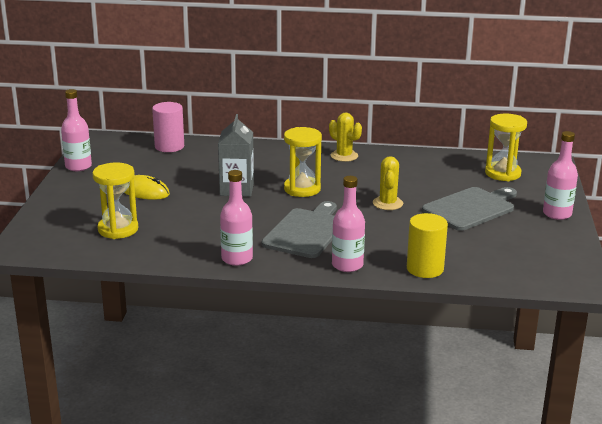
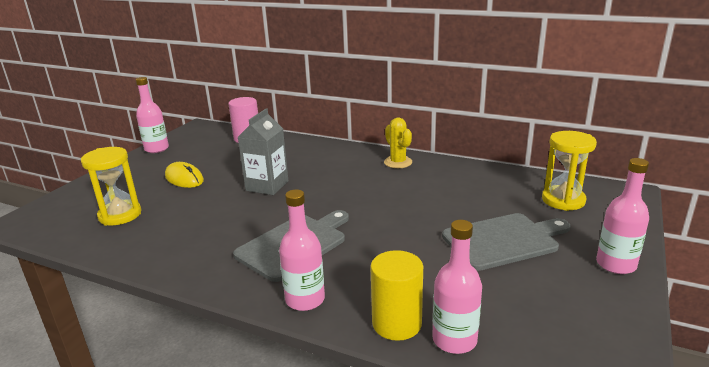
camera: 20 degrees right, 0 degrees up
(237, 259) = (193, 269): pink bottle -> pink bottle (454, 340)
(302, 189) = (330, 193): yellow hourglass -> none
(387, 203) = (408, 221): yellow cactus -> none

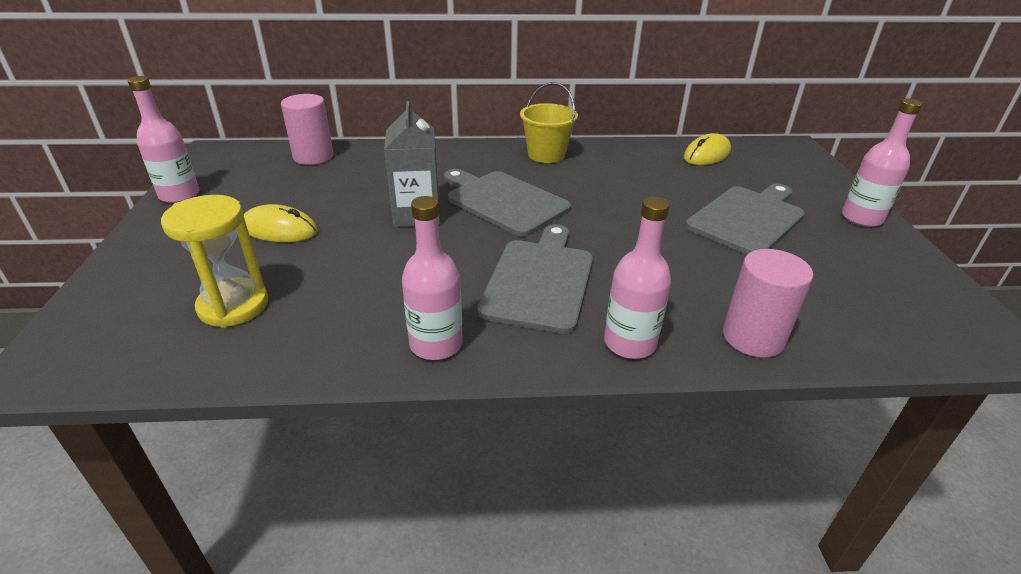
camera: 30 degrees left, 10 degrees up
(331, 189) = (504, 201): none -> grey cutting board
(396, 323) = (753, 337): yellow cylinder -> pink cylinder
(398, 162) = (546, 155): yellow cactus -> yellow bucket
(454, 340) = (822, 335): pink bottle -> pink bottle (436, 344)
(531, 184) = (707, 154): none -> yellow mouse
(563, 200) = (752, 165): yellow hourglass -> none

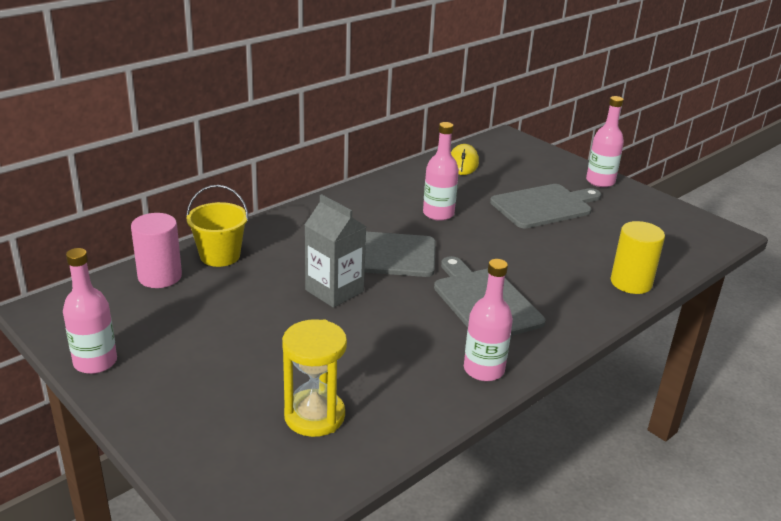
camera: 40 degrees left, 5 degrees down
(279, 229) = (246, 349): yellow mouse -> none
(546, 155) = (355, 203): yellow bucket -> yellow bucket (220, 256)
(629, 343) = (580, 315): pink bottle -> pink bottle (438, 214)
(748, 218) = (544, 206): grey cutting board -> grey cutting board turned 60 degrees clockwise
(753, 337) = (631, 283): pink cylinder -> yellow cylinder

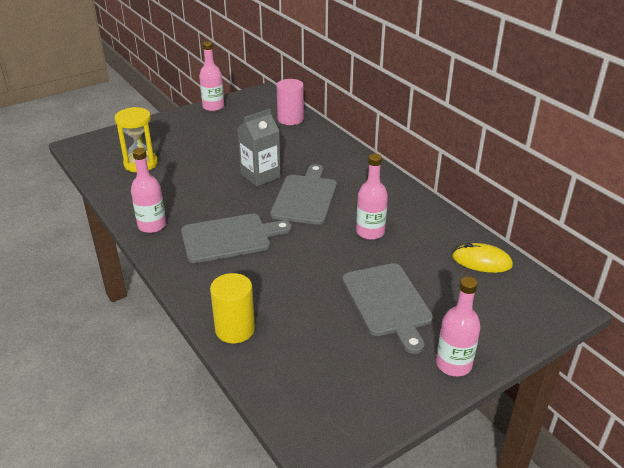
camera: 100 degrees right, 5 degrees up
(220, 256) = (312, 137): yellow bucket -> none

